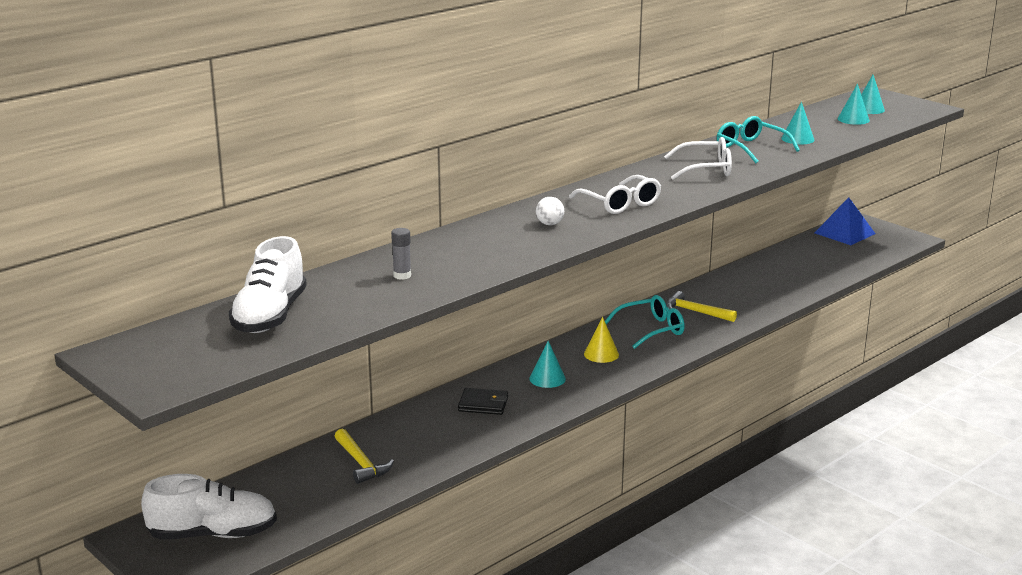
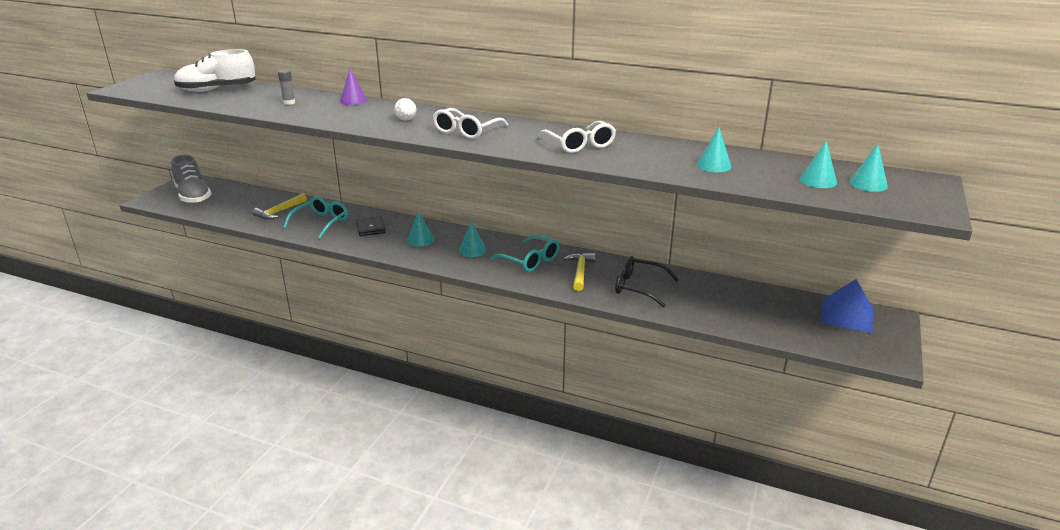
camera: 65 degrees right, 5 degrees up
(213, 534) = (193, 196): white shoe -> grey shoe
(437, 240) = (353, 100): none -> purple cone
(601, 354) = (472, 250): yellow cone -> turquoise cone
(746, 294) = (638, 287): none -> black glasses
(750, 148) = (658, 152): turquoise glasses -> turquoise glasses (321, 222)

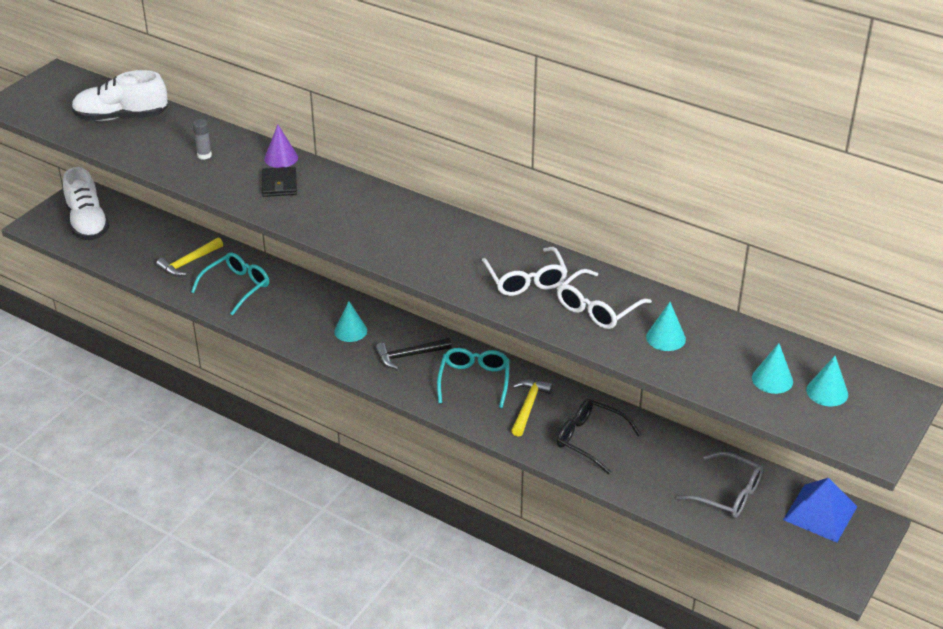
camera: 10 degrees right, 10 degrees up
(193, 196) = (87, 223): grey shoe -> white shoe
(371, 228) = (294, 303): black wallet -> black wallet (279, 184)
(406, 119) = (336, 206): white ball -> none
(466, 131) = (402, 238): white glasses -> white glasses (597, 309)
(472, 250) = (409, 355): turquoise cone -> black hammer
(530, 260) = (474, 381): turquoise glasses -> turquoise glasses turned 135 degrees counterclockwise
(767, 311) = (728, 494): none -> grey glasses

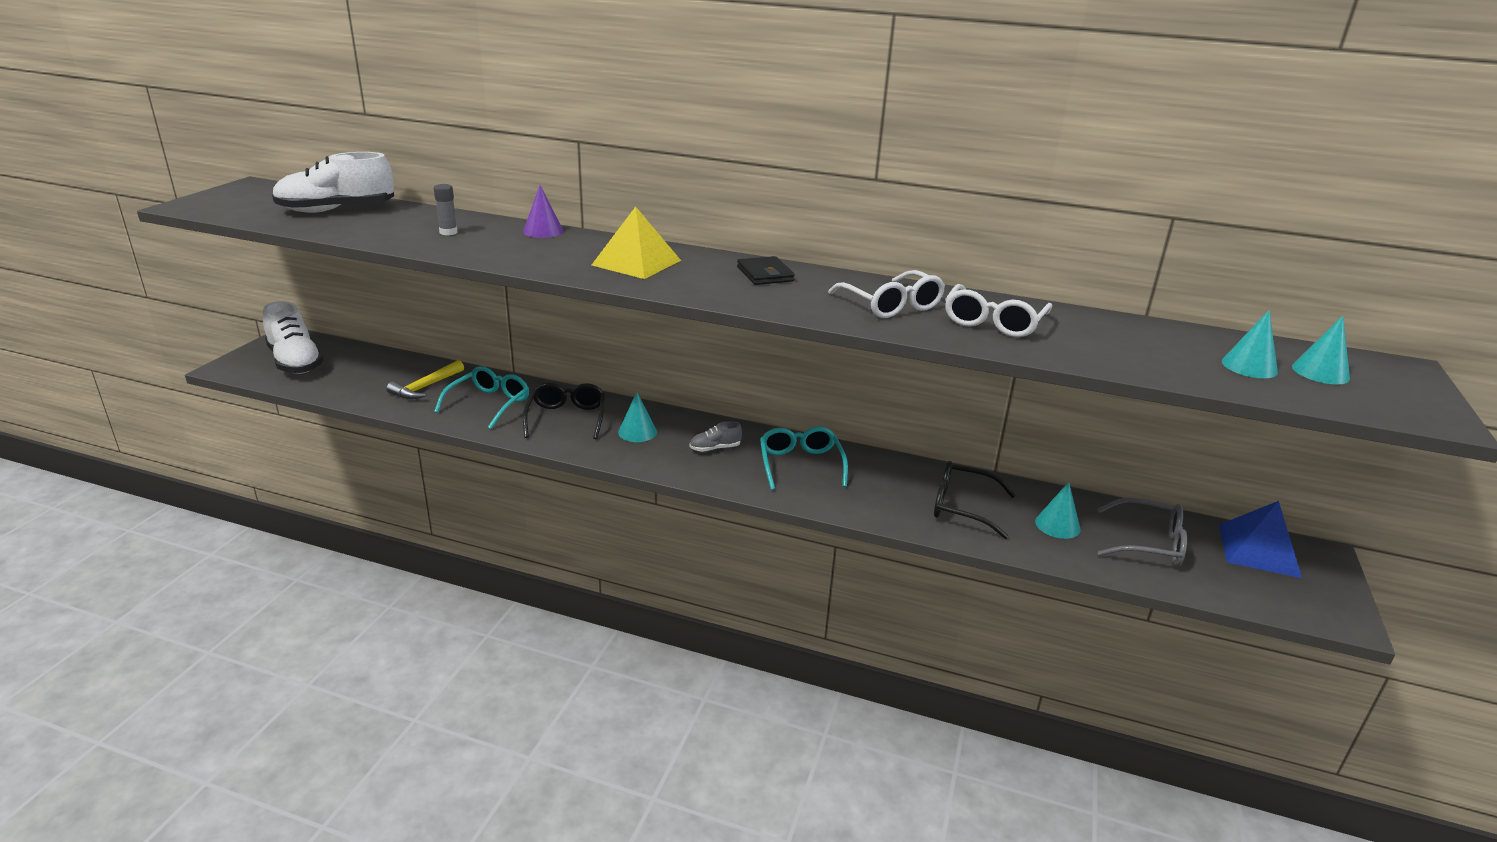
camera: 15 degrees left, 10 degrees down
(279, 184) = (549, 249): black wallet -> black wallet (765, 274)
(296, 309) = (566, 418): none -> black glasses
(343, 208) = (636, 262): none -> yellow pyramid
(409, 355) = (715, 448): black hammer -> grey shoe
(528, 406) = (874, 482): yellow hammer -> none
(665, 338) = (1093, 340): turquoise cone -> turquoise cone (1057, 525)

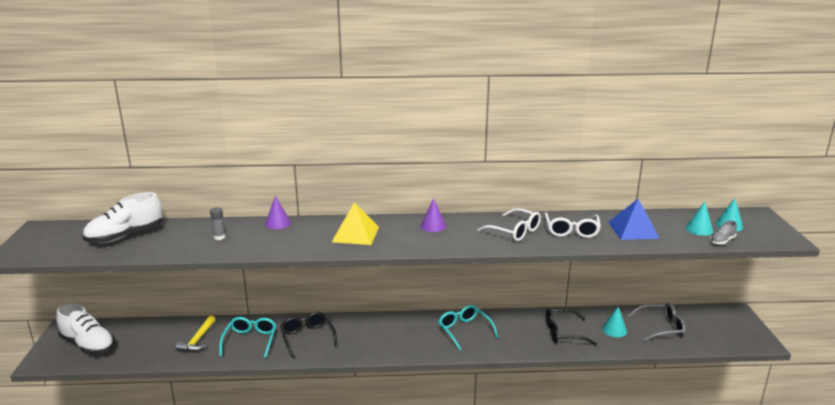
camera: 20 degrees left, 5 degrees down
(637, 432) = (357, 335): turquoise cone -> none
(715, 448) = (410, 333): grey shoe -> grey shoe (722, 241)
(765, 274) = (433, 226): black wallet -> purple cone
(1258, 550) = (709, 317): blue pyramid -> blue pyramid (633, 230)

